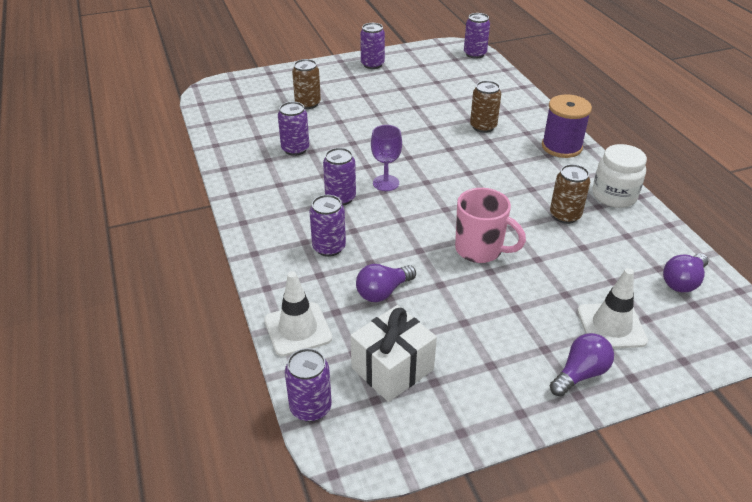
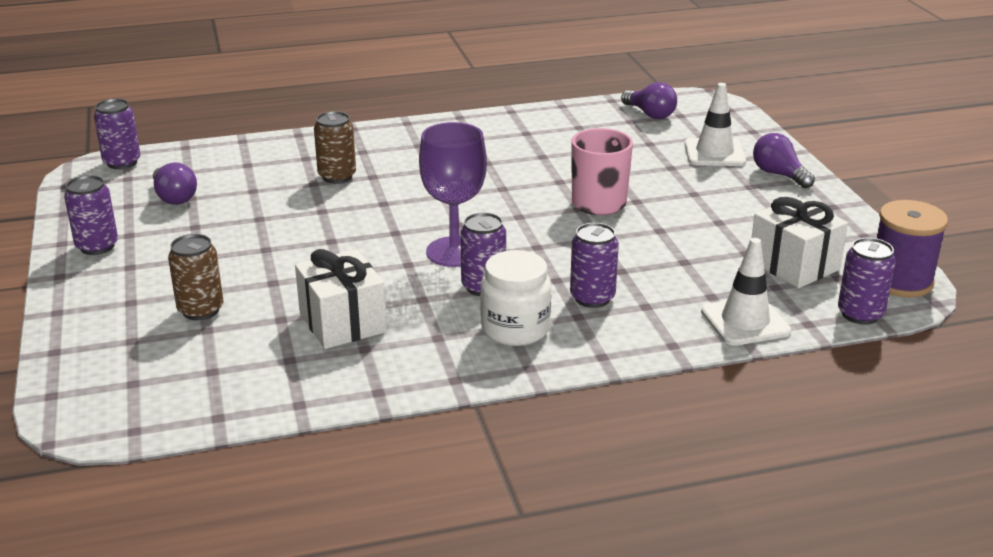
camera: 85 degrees left, 10 degrees down
(295, 149) = (342, 323): purple can -> white gift
(383, 292) = (675, 264): purple light bulb -> purple light bulb (174, 197)
(386, 183) = (454, 252): purple goblet -> purple goblet, size x1.52
(561, 147) = (403, 136): purple spool -> purple spool (900, 281)
(565, 215) = (541, 151): brown can -> none
(614, 196) = (509, 122): white jar -> white jar (515, 329)

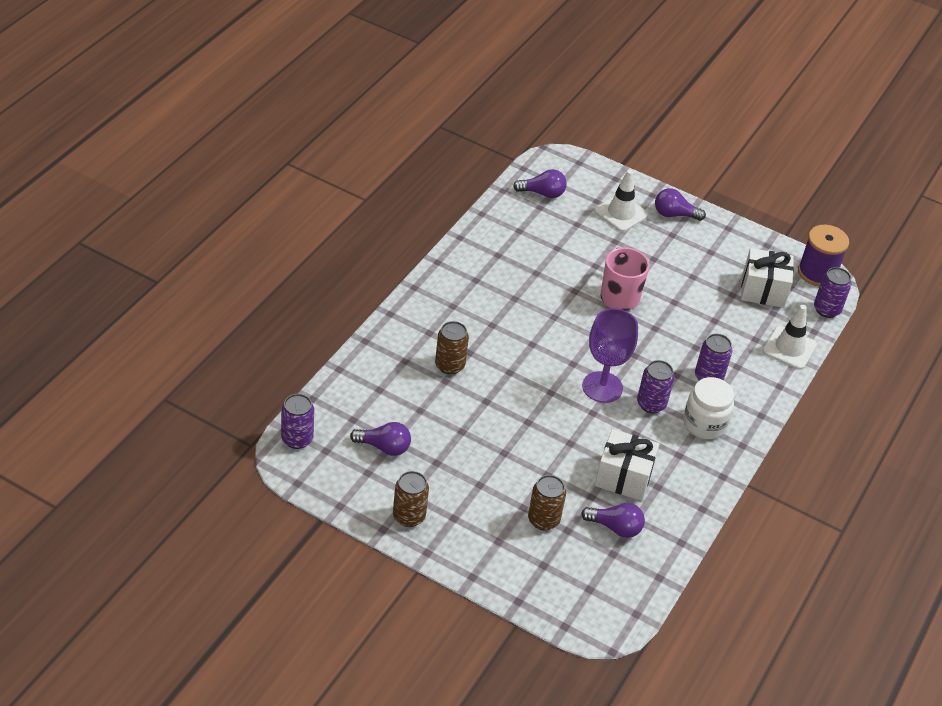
camera: 50 degrees left, 15 degrees up
(97, 246) = (409, 516): purple can -> brown can
(255, 354) = (615, 527): none -> purple light bulb

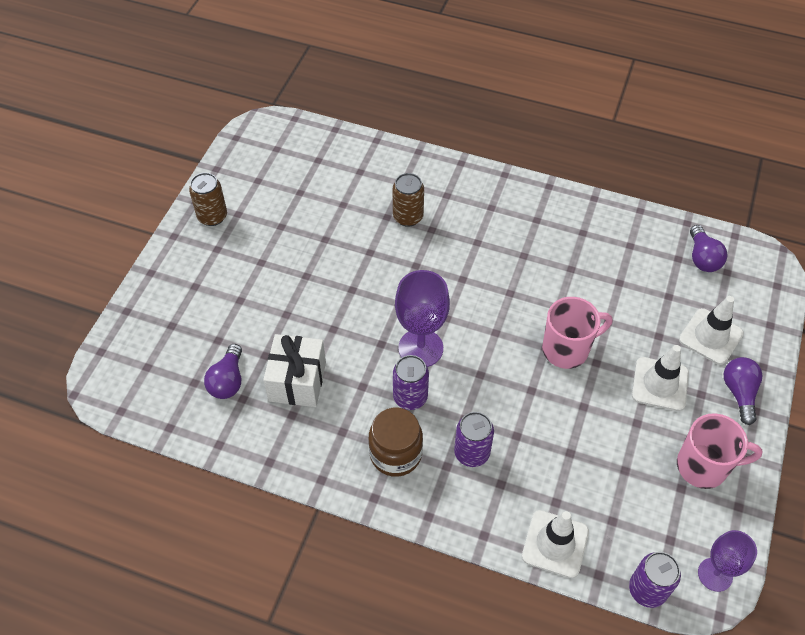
camera: 85 degrees right, 10 degrees up
(297, 439) = (284, 128): purple can -> none
(384, 447) = (290, 186): purple light bulb -> none
(543, 520) = (227, 318): brown can -> none
(660, 254) = (660, 384): none -> white traffic cone
(704, 424) = (395, 454): white jar -> brown jar
(734, 252) = (703, 466): none -> pink mug
(763, 290) = (648, 506): white gift -> none
(817, 273) = (715, 574): purple spool -> purple goblet

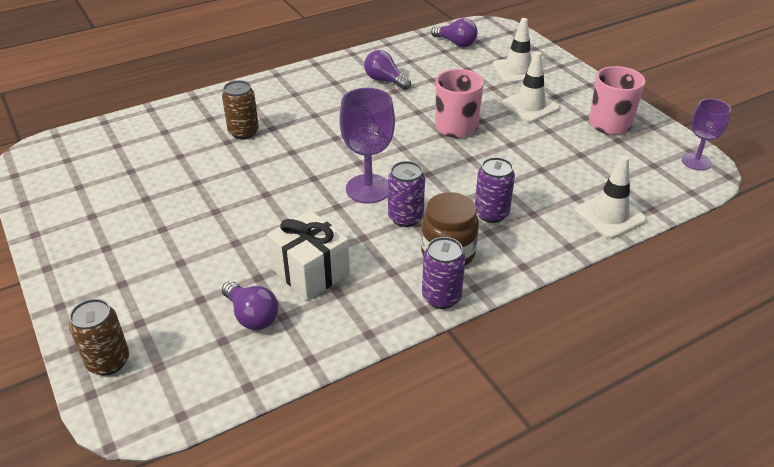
camera: 50 degrees left, 15 degrees down
(212, 216) = (68, 232): brown can -> brown can (108, 361)
(647, 590) = (684, 195): purple can -> purple can (441, 297)
(739, 393) = (571, 83): purple light bulb -> purple light bulb (385, 80)

